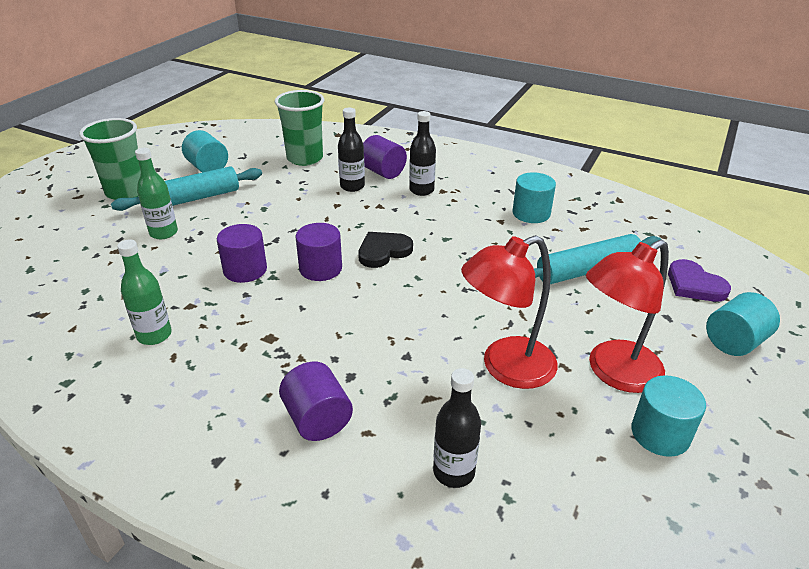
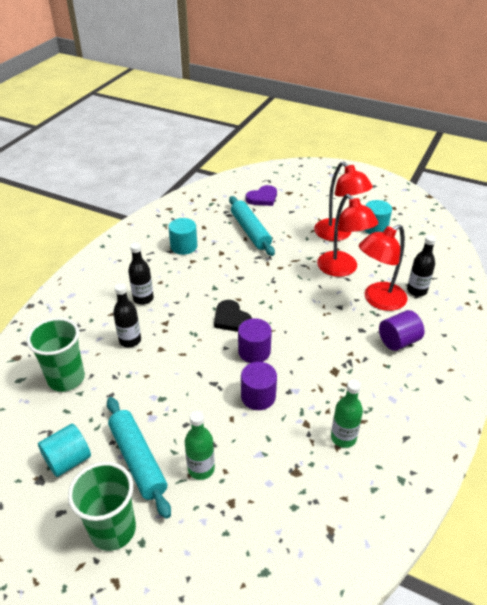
camera: 90 degrees left, 5 degrees up
(383, 172) = (107, 322): purple cylinder -> none
(423, 407) = (378, 300): none -> red lamp
(734, 342) = (308, 196): turquoise cylinder -> none

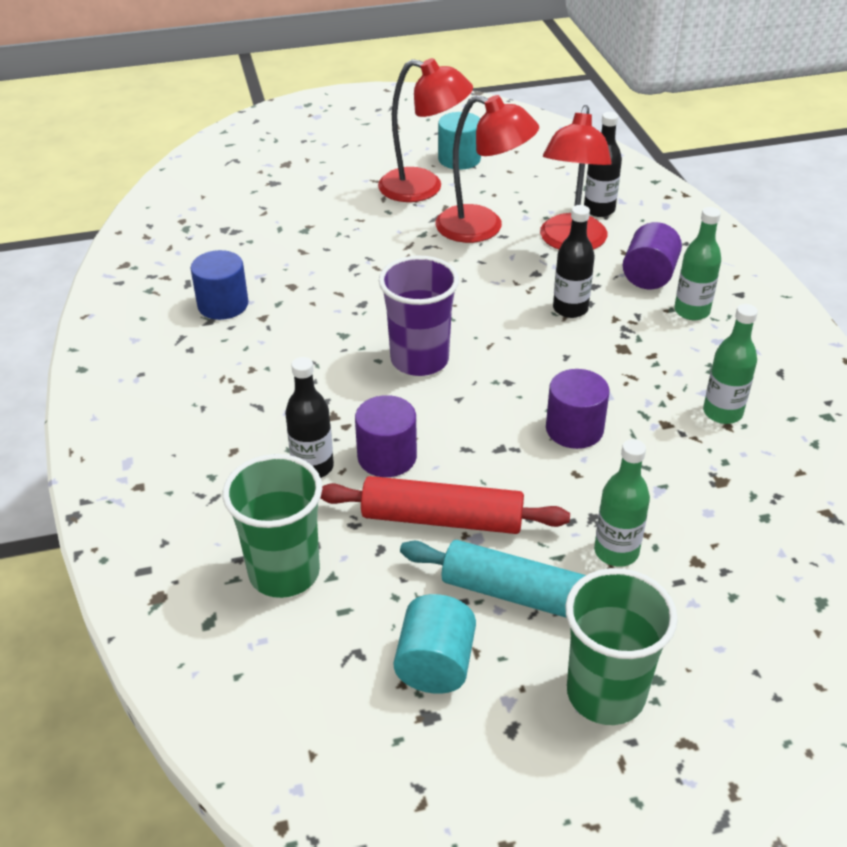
camera: 40 degrees left, 0 degrees up
(143, 299) = (256, 404): black bottle -> black bottle (570, 309)
(149, 399) = (442, 519): none -> red rolling pin
(184, 246) = (223, 305): turquoise cylinder -> blue cylinder
(231, 319) = (419, 360): black heart -> purple cup
(250, 231) = (297, 238): turquoise rolling pin -> none
(254, 351) = (501, 382): purple cylinder -> purple cylinder (387, 457)
(262, 198) = (256, 187): purple heart -> none
(398, 374) = (691, 311): none -> green bottle

